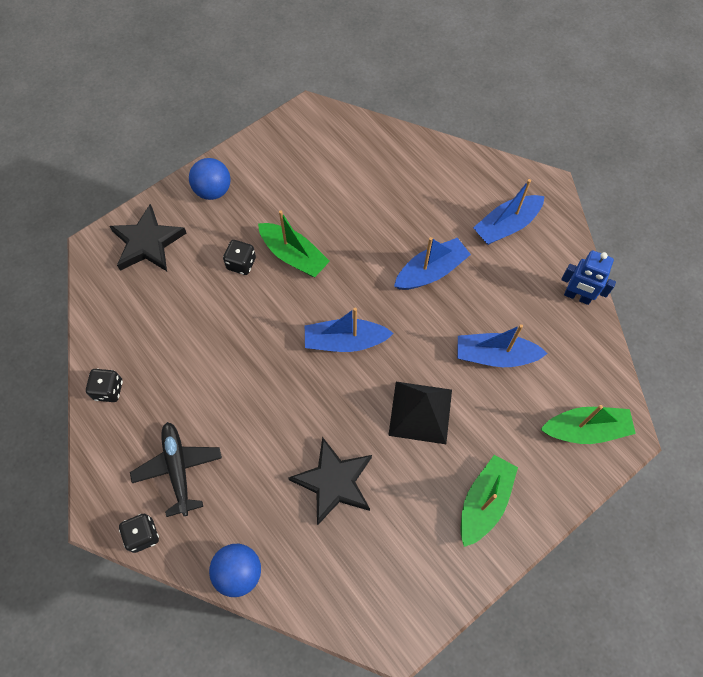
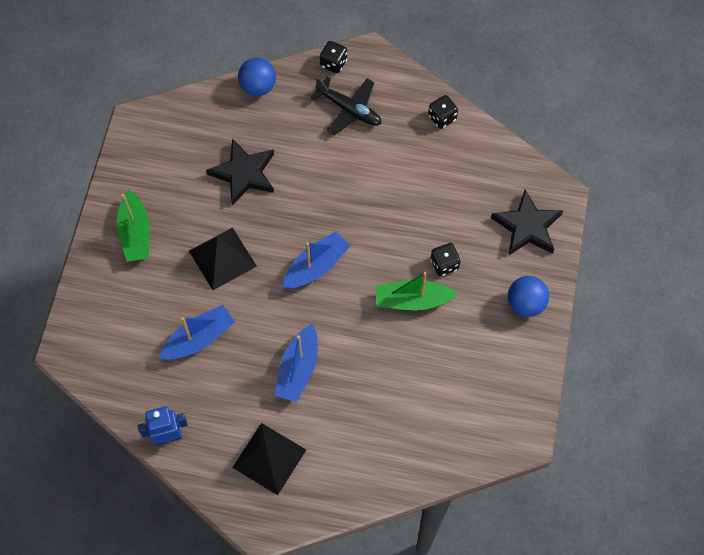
camera: 140 degrees right, 0 degrees up
(506, 225) = (269, 458): blue boat -> black pyramid
(585, 429) = (96, 333): green boat -> none

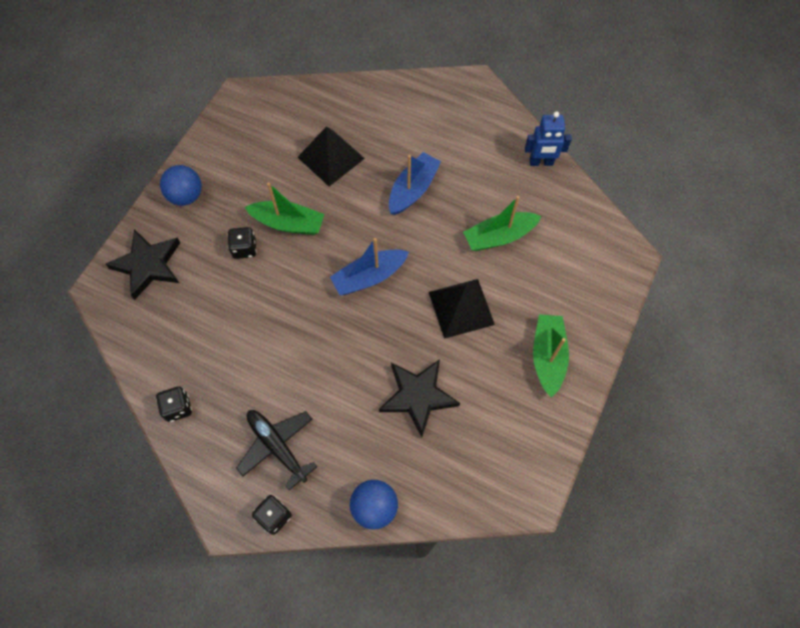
camera: 165 degrees left, 0 degrees up
(199, 339) = (499, 236): blue boat -> green boat
(269, 458) = (457, 127): black pyramid -> black pyramid (331, 158)

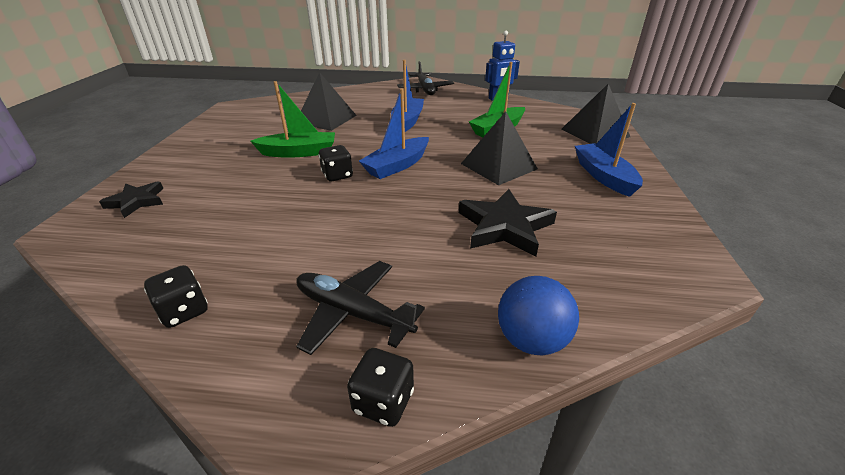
camera: 20 degrees left, 30 degrees down
(148, 265) = (137, 201): black star -> black star, size x0.62
(186, 196) = (183, 155): blue ball -> none
(244, 249) = (256, 172): black dice -> black dice (337, 175)
(466, 112) = (425, 90): none -> black plane
(547, 357) = (603, 176): green boat -> blue boat
(598, 277) = (595, 133): none -> black pyramid

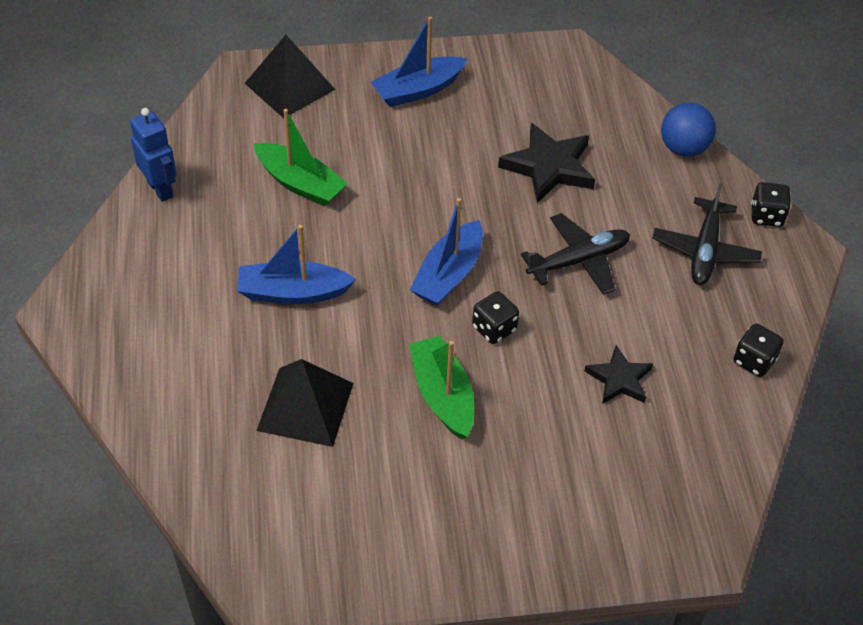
camera: 105 degrees left, 15 degrees up
(137, 201) = (628, 515): black star -> black star (619, 379)
(397, 166) = (448, 274): blue boat -> blue boat turned 90 degrees clockwise
(425, 90) = (124, 296): black plane -> black plane (579, 261)
(499, 166) = (419, 177): black pyramid -> none

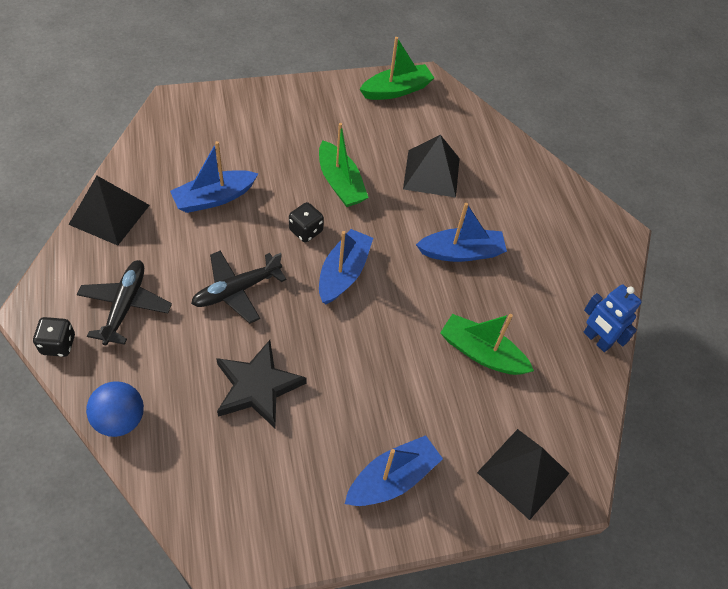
camera: 170 degrees right, 5 degrees up
(330, 566) = (396, 90): none -> green boat
(619, 379) = (214, 198): black star -> blue boat
(754, 361) = (109, 214): black dice -> black pyramid

